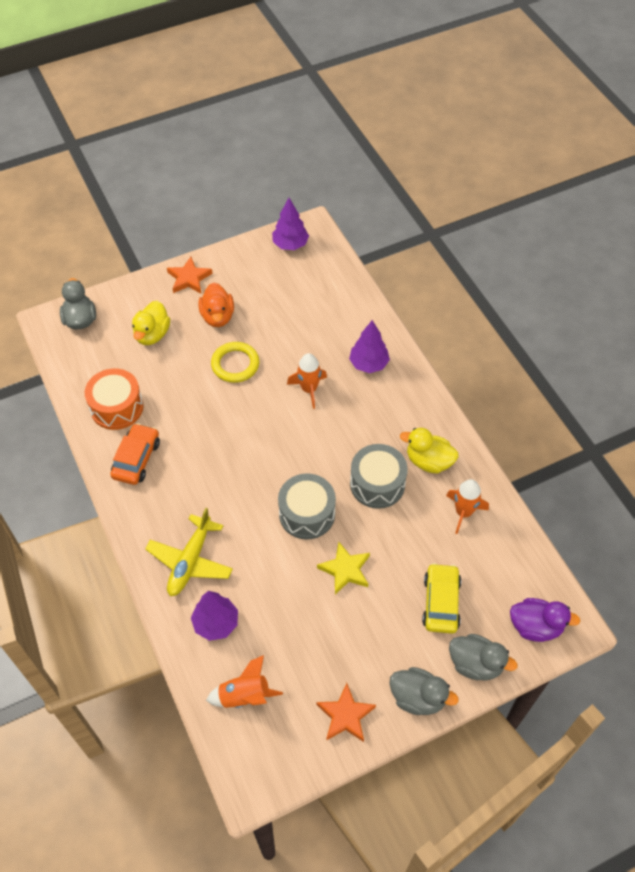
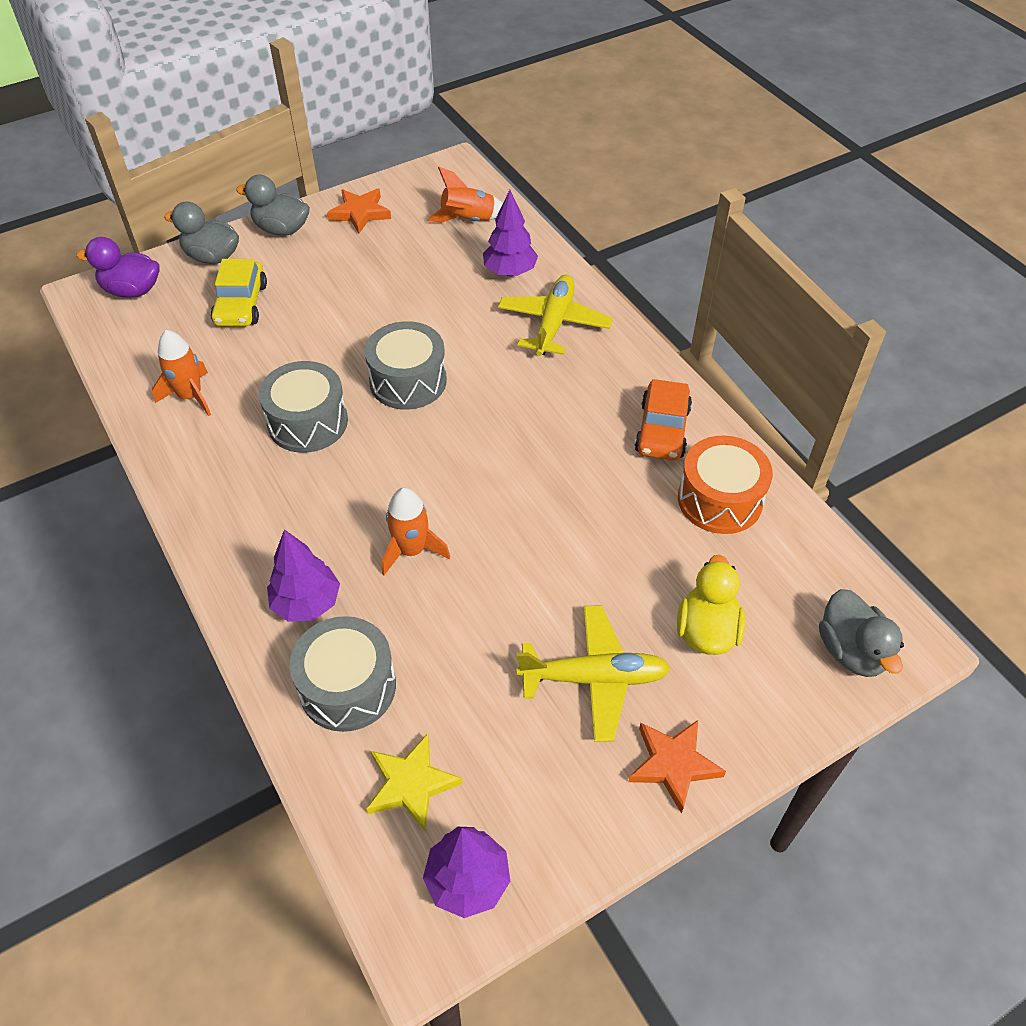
camera: 175 degrees right, 5 degrees down
(217, 316) = (594, 678): orange duck -> yellow plane
(235, 364) = (543, 585): yellow ring -> none
(344, 321) = (347, 686): none -> grey drum
(345, 570) = (357, 327): yellow star -> yellow star (411, 784)
(428, 461) = (227, 456): yellow duck -> none

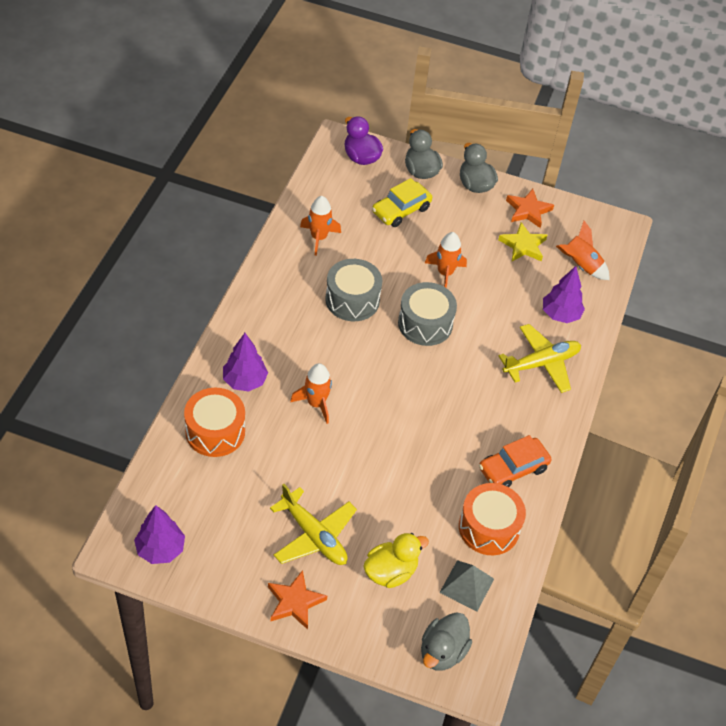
camera: 45 degrees right, 0 degrees up
(347, 686) = (215, 431): grey drum -> orange drum
(362, 323) = (445, 273): none -> orange rocket
(411, 784) = (188, 493): yellow star -> yellow star (523, 245)
(779, 569) = (466, 585): none -> grey pyramid

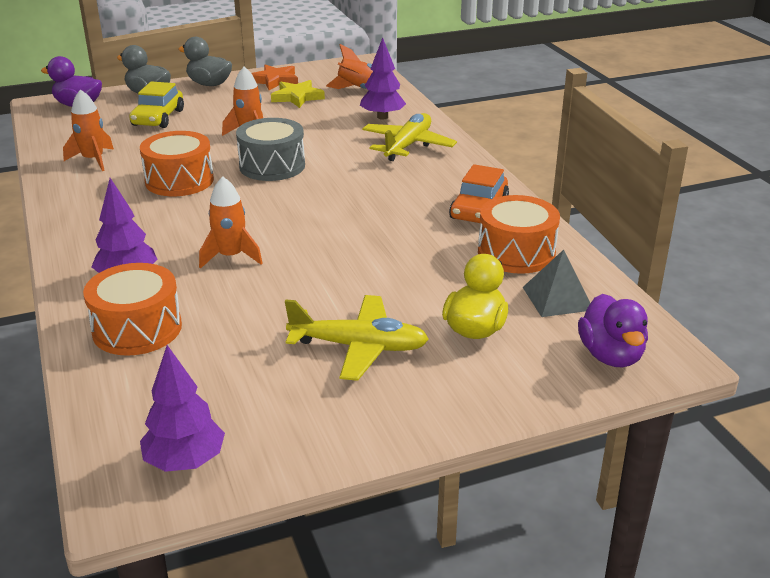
camera: 35 degrees left, 20 degrees down
(295, 602) = (411, 409): orange star -> none
(352, 300) = (179, 180): grey drum -> orange drum
(442, 652) = (610, 355): grey duck -> purple duck

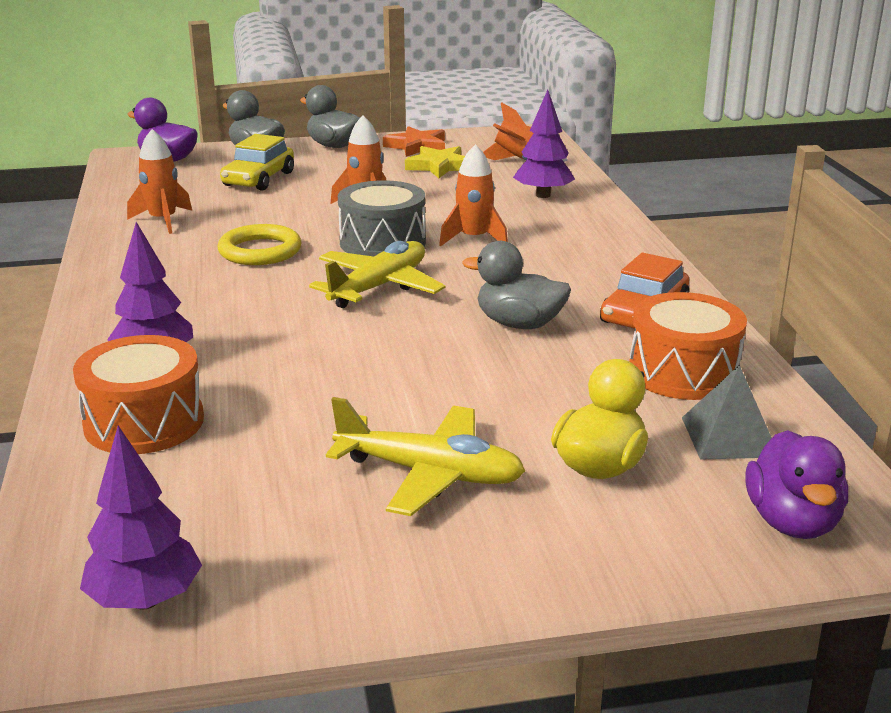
camera: 10 degrees right, 5 degrees down
(179, 180) = (260, 251): orange drum -> yellow ring
(231, 256) = (294, 345): orange rocket -> orange rocket (474, 239)
(392, 225) = (519, 324): none -> grey duck
(408, 145) = (567, 230): yellow plane -> yellow plane (379, 287)

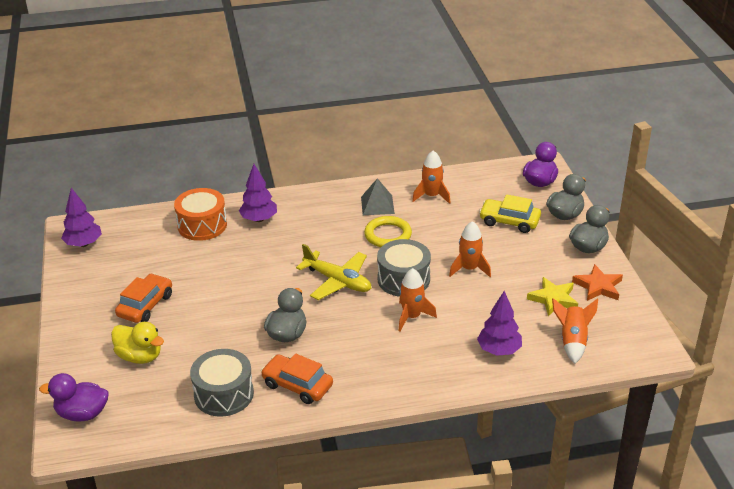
camera: 90 degrees right, 10 degrees up
(430, 474) = (145, 305): yellow plane -> orange car
(683, 372) = (224, 394): orange drum -> grey drum
(729, 436) = (156, 403): grey pyramid -> grey pyramid (377, 205)

